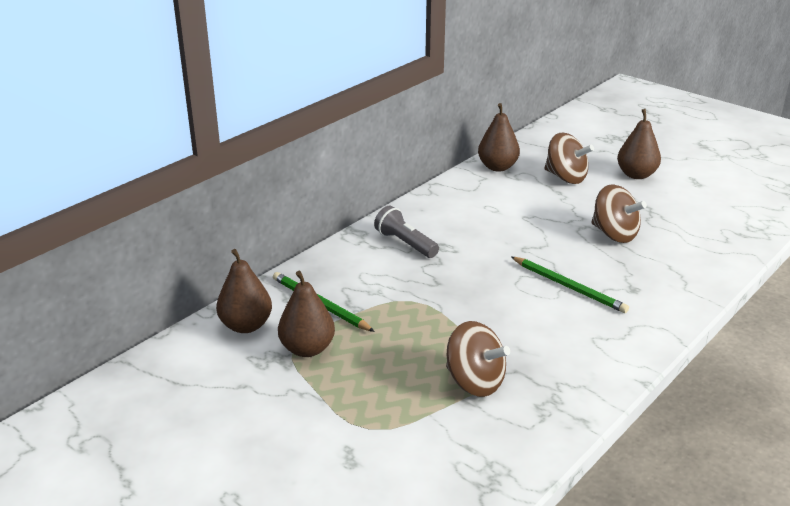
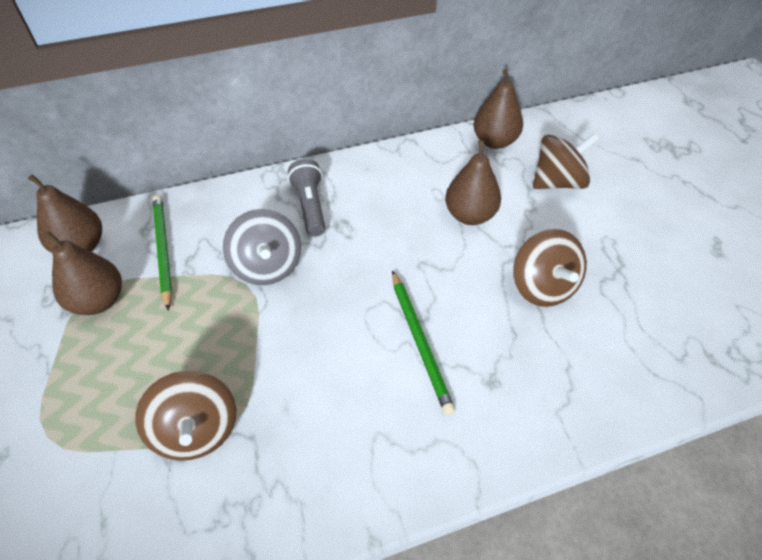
camera: 30 degrees right, 20 degrees up
(415, 286) = (267, 266): none -> grey spinning top
(565, 177) = (557, 182): brown spinning top -> brown spinning top turned 90 degrees counterclockwise
(636, 175) = (647, 209): brown pear -> brown pear (470, 215)

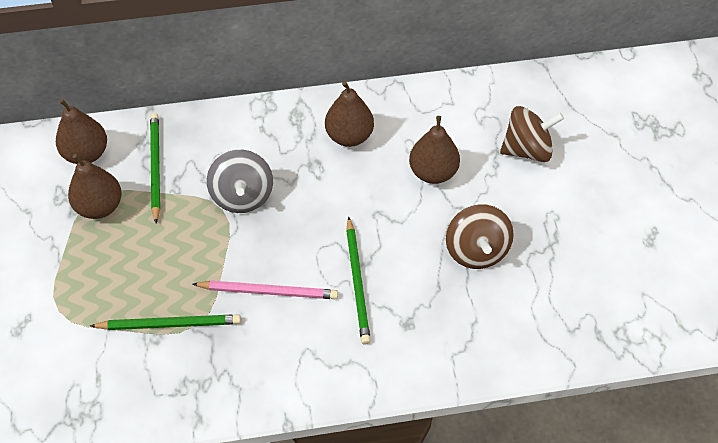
camera: 10 degrees right, 5 degrees up
(197, 430) = (170, 324): brown spinning top -> green pencil
(310, 206) = (289, 142): grey flashlight -> none
(316, 369) = (268, 291): none -> pink pencil
(494, 141) = (480, 96): brown pear -> brown pear (349, 136)

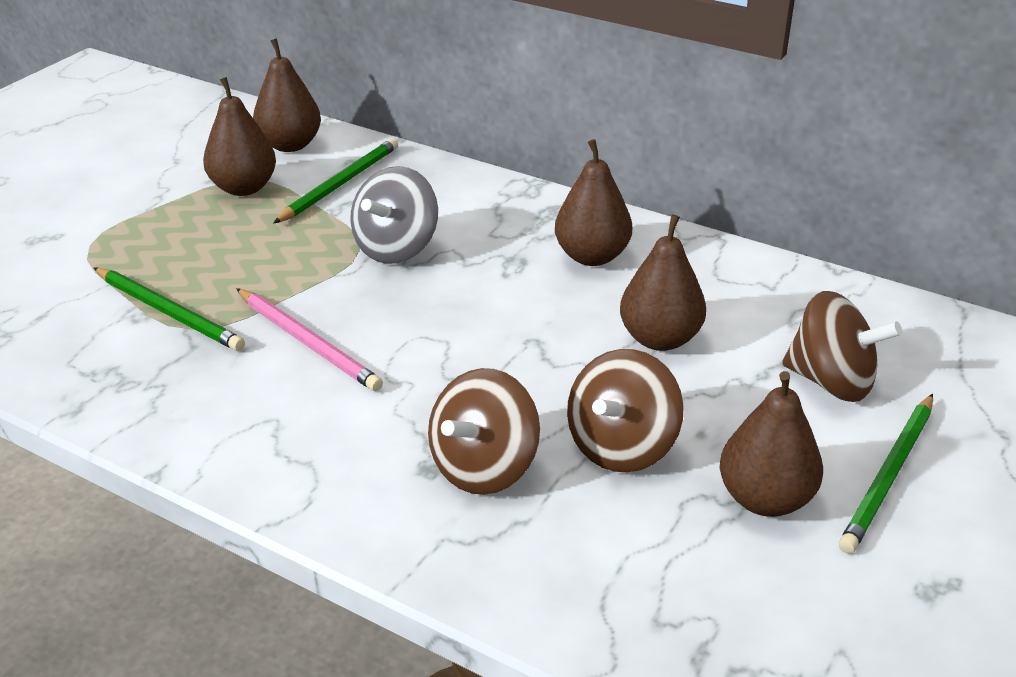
camera: 40 degrees right, 20 degrees down
(357, 282) = (421, 392): green pencil -> green pencil (889, 475)
(431, 305) = (484, 467): none -> brown spinning top
(556, 238) = (765, 499): none -> brown pear

